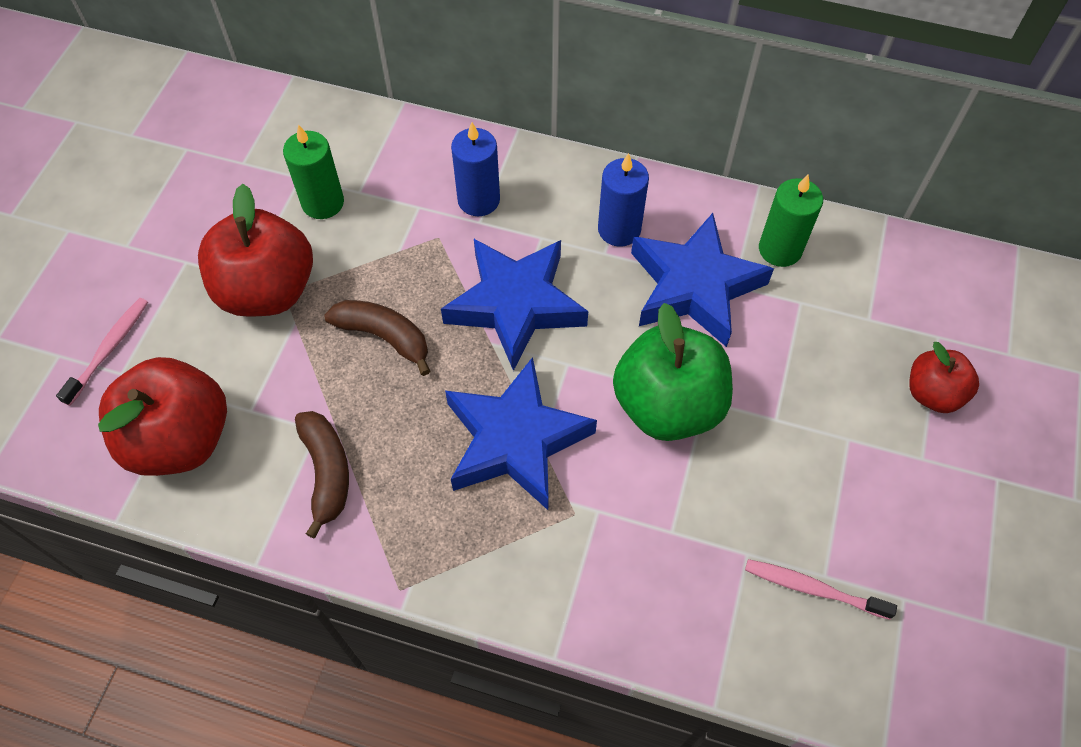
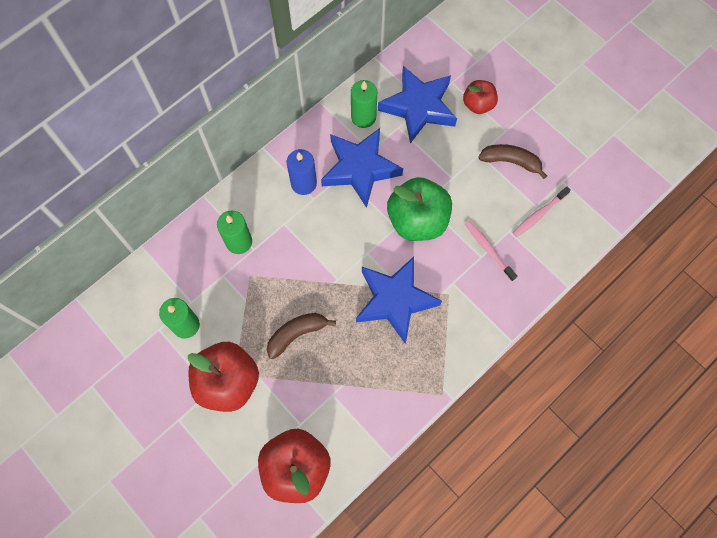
camera: 60 degrees left, 10 degrees up
(109, 349) = (213, 486): pink toothbrush -> pink toothbrush (488, 249)
(327, 472) = (360, 400): brown banana -> brown banana (511, 162)
(478, 200) = (239, 242): blue candle -> green candle
(515, 305) = (318, 259): blue star -> blue star (418, 107)

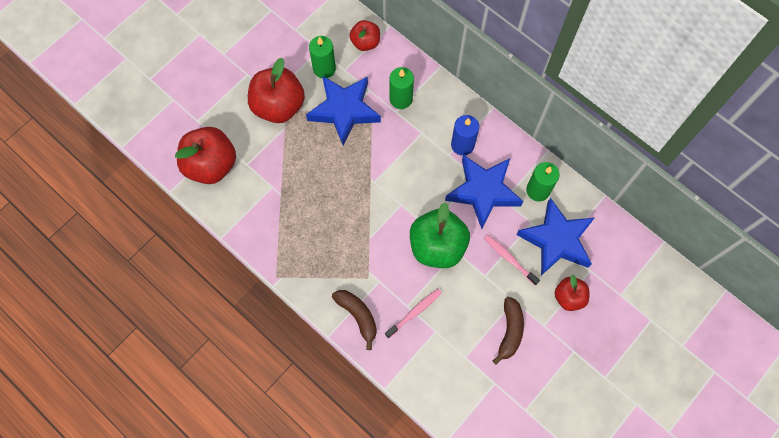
camera: 85 degrees right, 0 degrees up
(159, 275) = (365, 42): none -> red apple
(297, 334) = (322, 154): brown banana -> brown banana (358, 316)
(395, 300) = (358, 231): blue star -> blue star (344, 110)
(539, 214) = (456, 360): pink toothbrush -> pink toothbrush (509, 259)

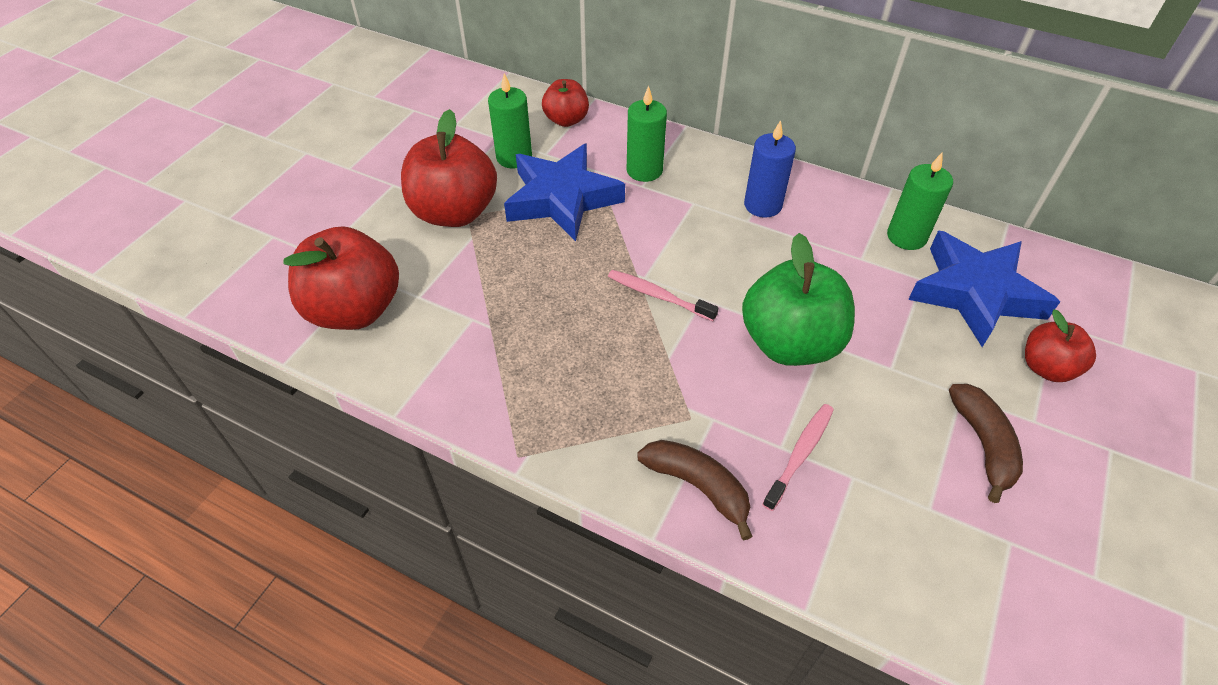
camera: 15 degrees left, 20 degrees down
(483, 191) = (825, 255): blue star -> none
(509, 259) = (917, 335): pink toothbrush -> pink toothbrush (658, 296)

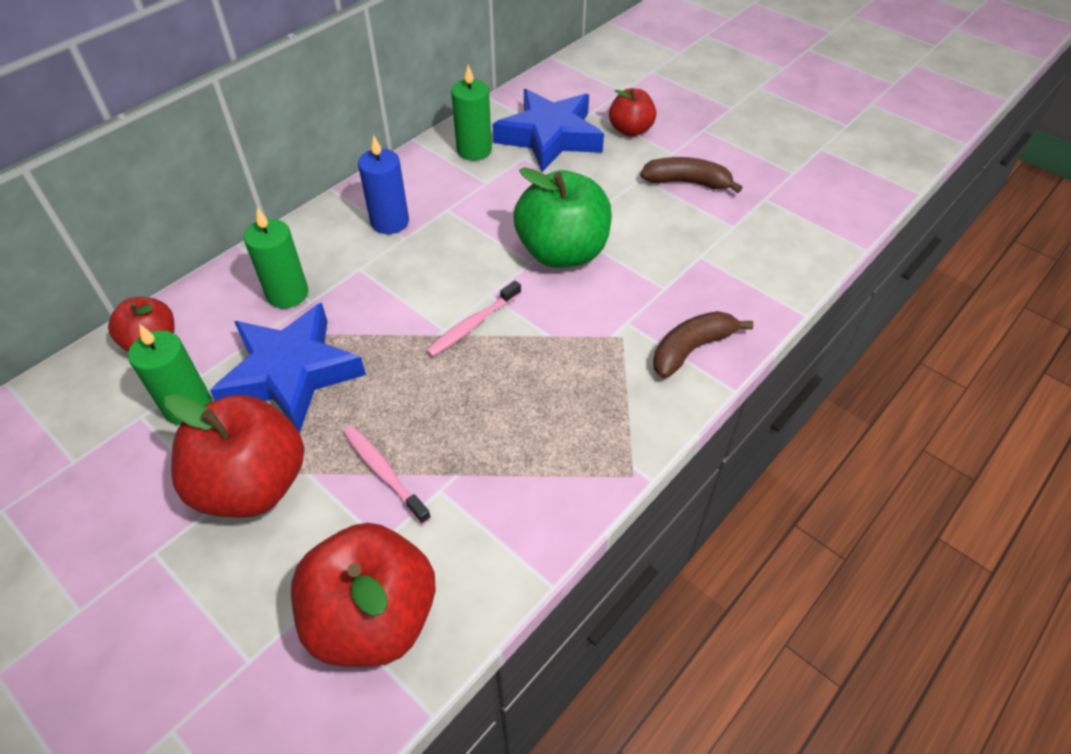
camera: 75 degrees left, 0 degrees up
(800, 454) = (674, 279): pink toothbrush -> pink toothbrush (383, 472)

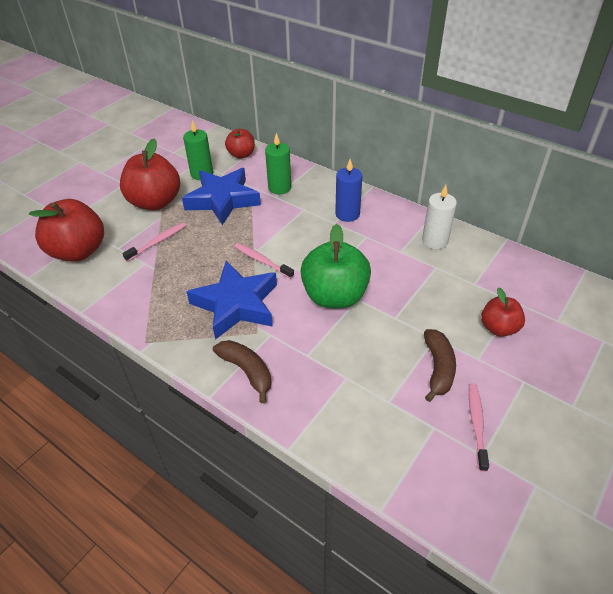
camera: 85 degrees right, 5 degrees down
(474, 150) = (434, 241): green candle -> white candle
(549, 137) = (467, 279): blue star -> blue star (236, 304)
(758, 169) = (476, 424): none -> pink toothbrush

